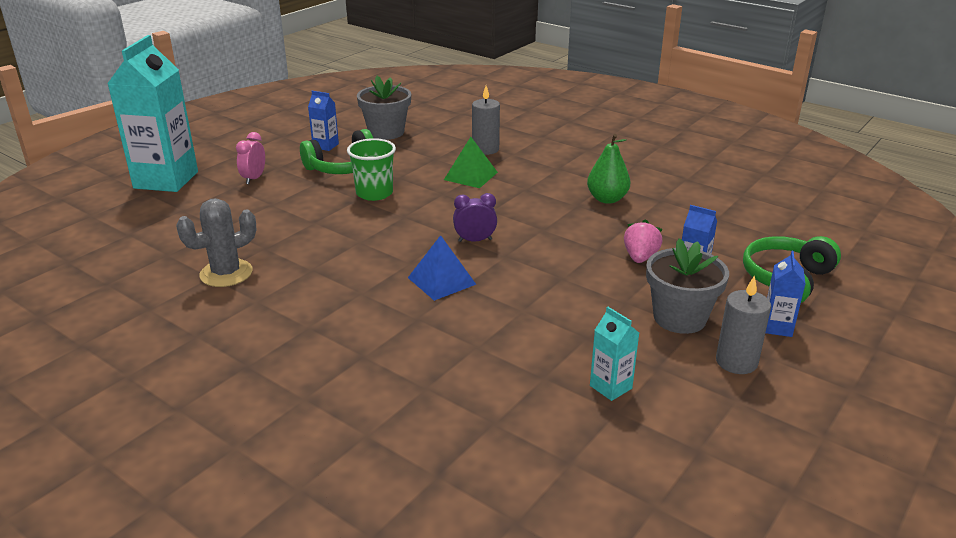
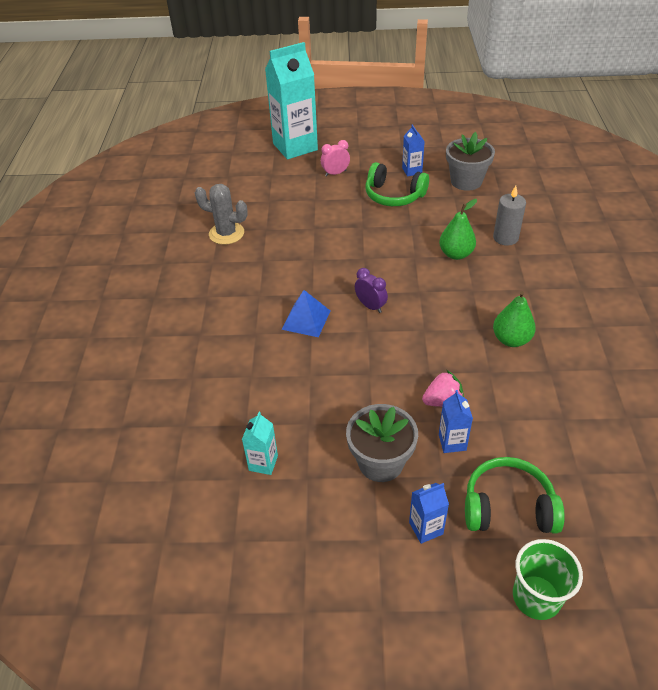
camera: 55 degrees right, 15 degrees up
(374, 193) = (377, 228): green cup -> green cup (536, 597)
(471, 176) = (456, 254): green pyramid -> green pear
(736, 362) = (353, 521): grey candle -> none

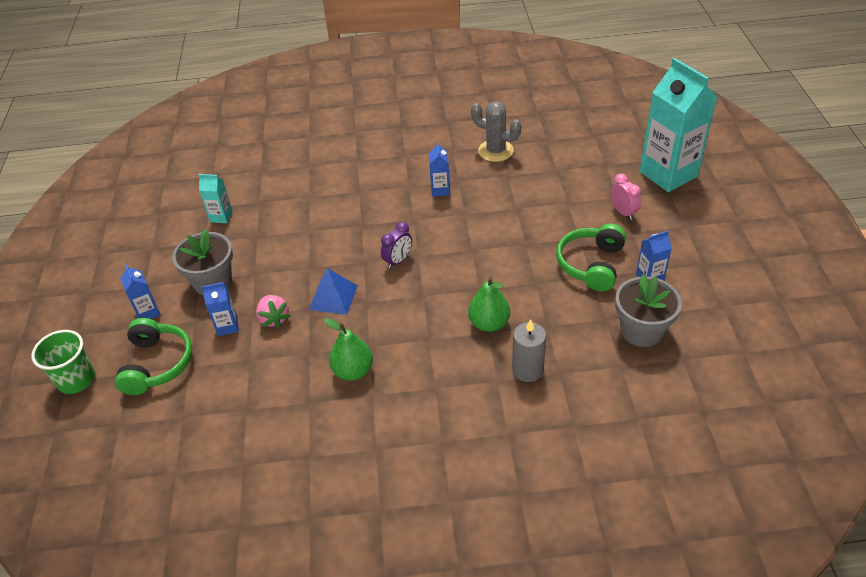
camera: 85 degrees right, 0 degrees up
(226, 233) = (495, 151): grey cactus -> grey cactus turned 75 degrees counterclockwise
(273, 273) = (440, 190): none -> blue carton
(306, 320) = (377, 219): blue pyramid -> blue pyramid (333, 297)

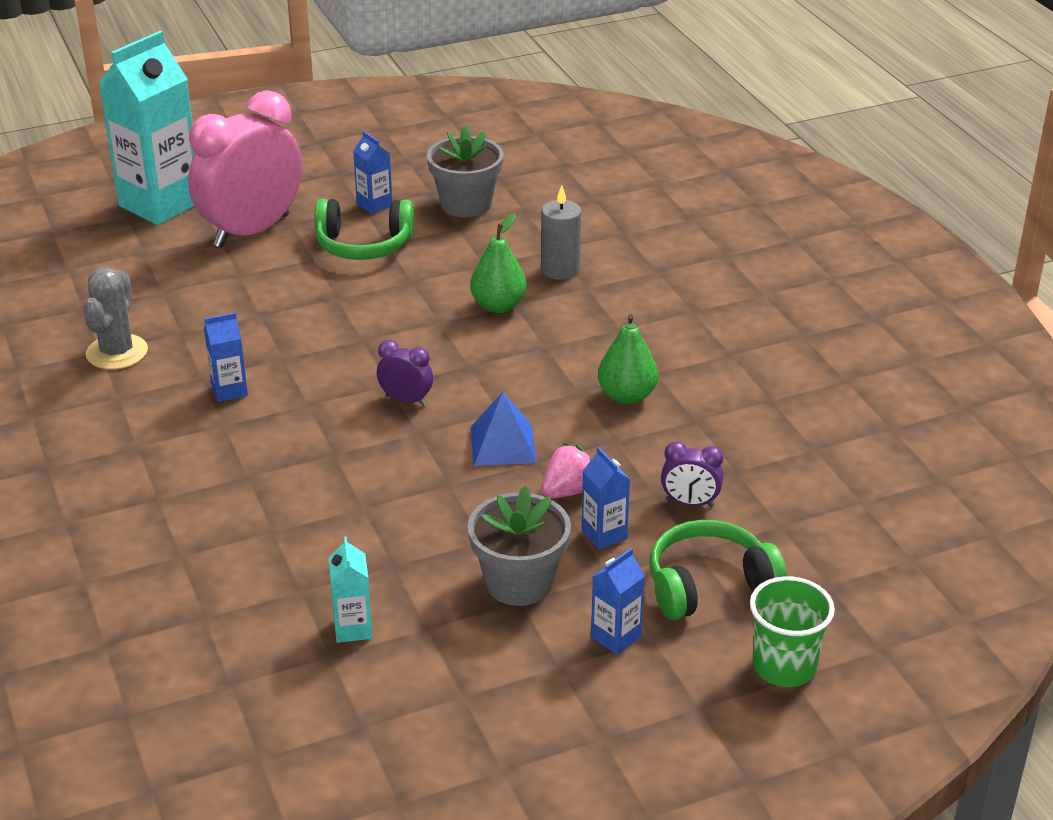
camera: 110 degrees left, 10 degrees down
(230, 375) = (690, 503): none -> purple clock
(623, 212) = (252, 231): pink clock -> pink clock, size x2.39

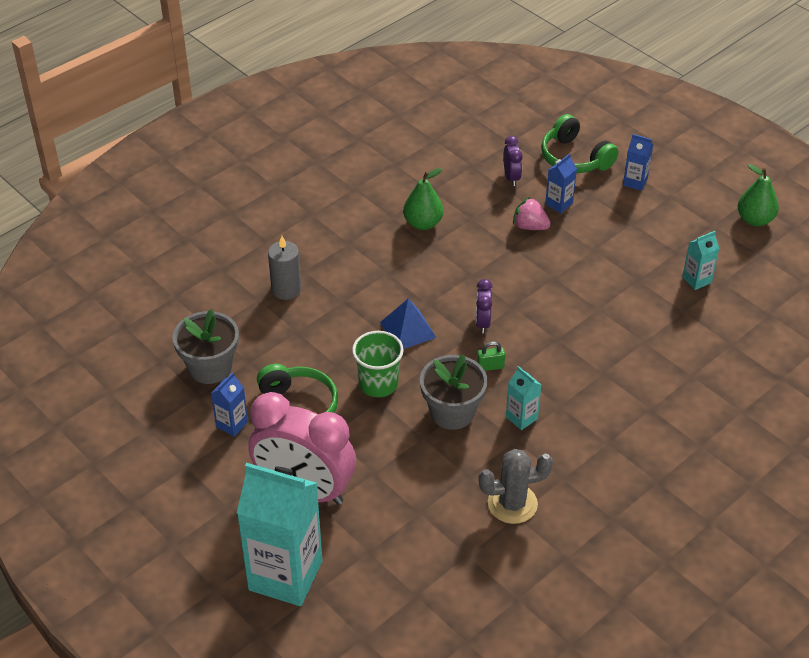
camera: 110 degrees left, 10 degrees up
(229, 390) = (521, 418): blue carton -> turquoise carton
(327, 387) = (490, 367): none -> green padlock
(498, 306) = (348, 309): green pear -> green pear (754, 220)
(502, 444) = (502, 265): blue pyramid -> blue pyramid (408, 330)
(519, 582) = (618, 226): grey flower pot -> grey flower pot (452, 412)
(784, 666) = (616, 124): green cup -> green cup (378, 384)

